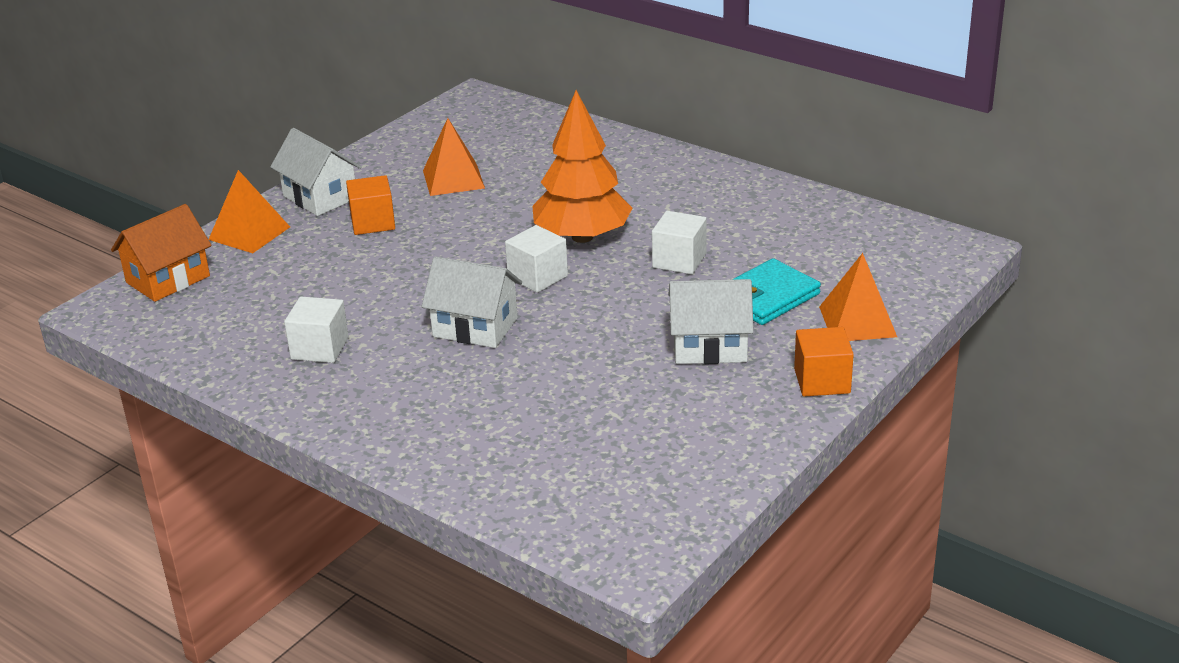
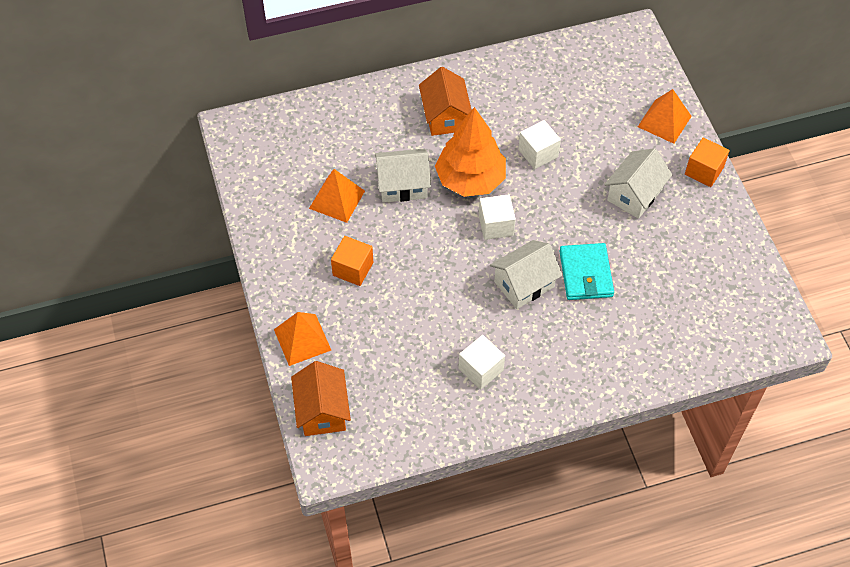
camera: 55 degrees left, 25 degrees up
(320, 197) = (291, 279): white house -> white house (403, 185)
(649, 189) = (445, 116): none -> orange house
(767, 297) = (609, 141): turquoise wallet -> turquoise wallet (586, 274)

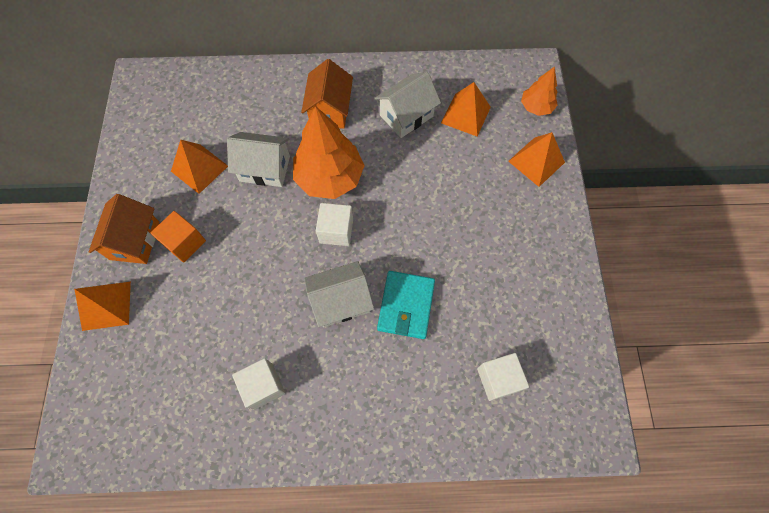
camera: 15 degrees right, 10 degrees up
(322, 411) = (91, 390): orange house -> orange house (135, 240)
(538, 153) = (403, 166): white cube -> white cube (498, 379)
(582, 92) = (466, 115): none -> orange pyramid
(634, 195) = (483, 231): white house -> white house (406, 116)
(648, 70) = (536, 107): none -> orange tree
(704, 171) = (560, 223): orange cube -> none

